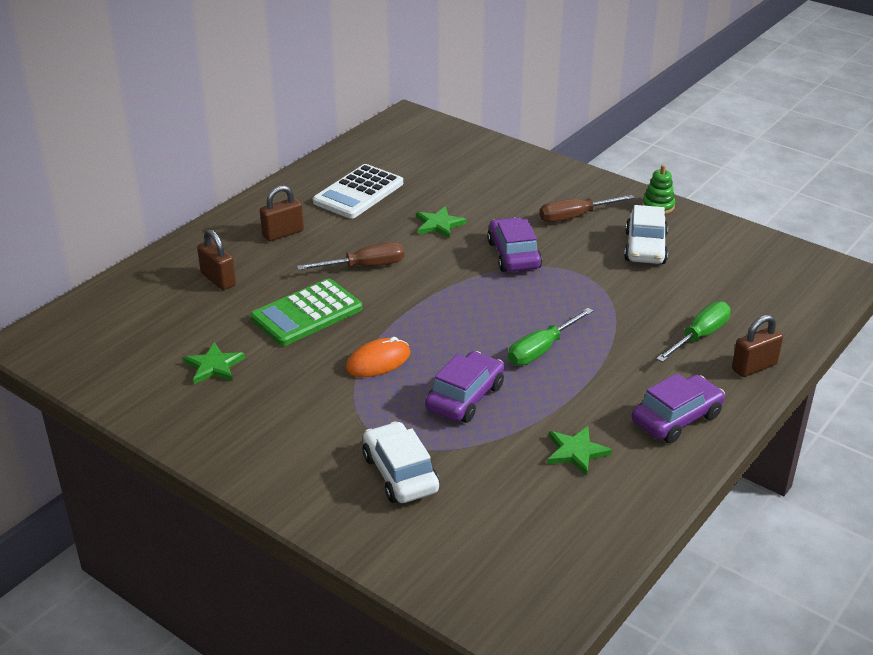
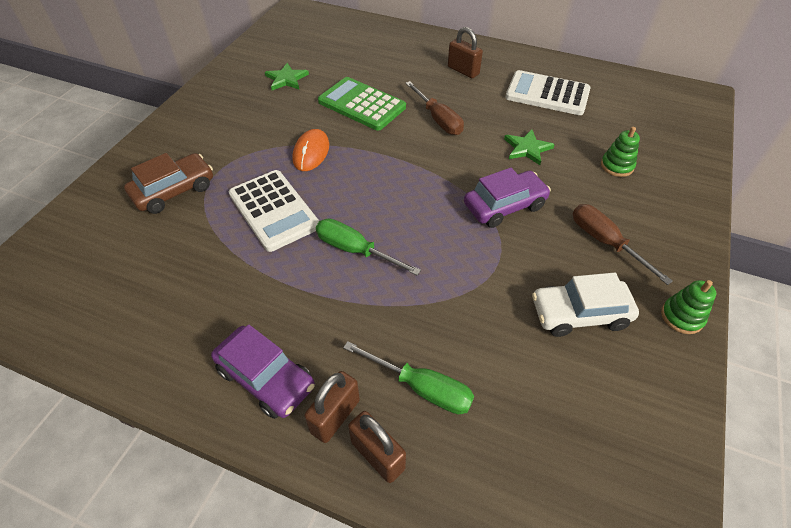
camera: 75 degrees right, 15 degrees up
(218, 279) = (388, 57): brown padlock -> brown padlock (335, 416)
(378, 361) = (311, 152): orange mouse -> orange mouse turned 60 degrees clockwise
(400, 473) = (174, 191): white car -> brown car
(465, 397) = (274, 210): purple car -> white calculator
(485, 185) = (617, 166): none -> green stacking toy
(576, 452) = (206, 298): green star -> none

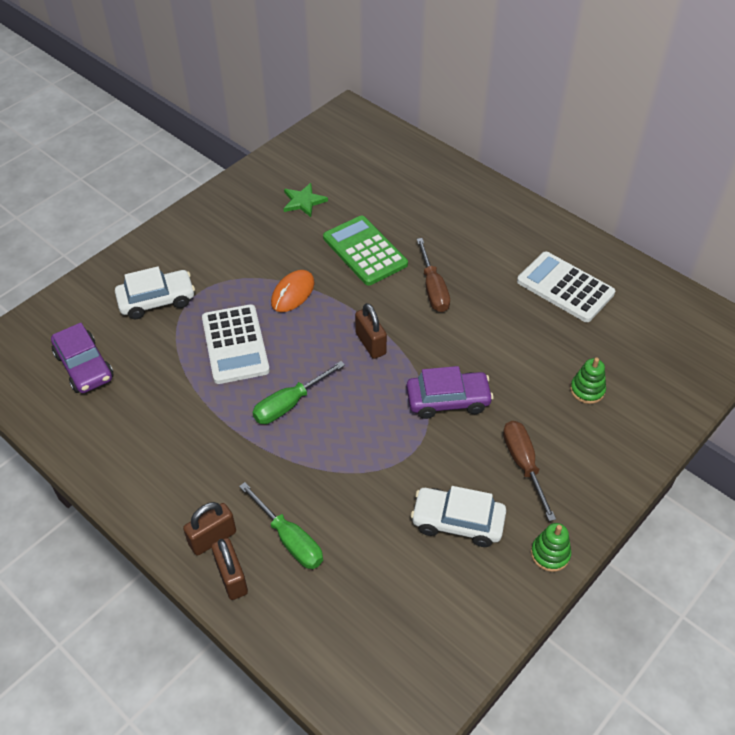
camera: 20 degrees right, 0 degrees up
(174, 191) = (157, 300): brown car -> white car
(266, 378) = (172, 491): purple car -> purple car (84, 366)
(355, 250) = (289, 404): green screwdriver -> green screwdriver turned 90 degrees counterclockwise
(463, 71) = (490, 236): brown padlock -> brown padlock (370, 344)
(527, 148) = (505, 345): green star -> none

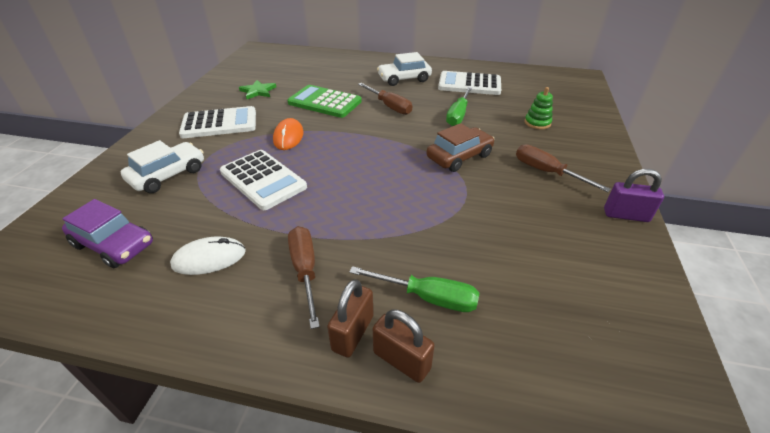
camera: 30 degrees left, 10 degrees down
(147, 416) = (209, 258): none -> white mouse
(212, 465) = (305, 270): none -> brown screwdriver
(236, 243) = (219, 123): none -> white calculator
(289, 404) = (342, 200): green screwdriver -> green screwdriver (458, 115)
(370, 344) = (373, 145): brown padlock -> none
(448, 400) = (459, 156): purple car -> brown car
(457, 522) = (545, 223): white car -> white car (404, 79)
(550, 554) = (626, 215): green stacking toy -> purple padlock

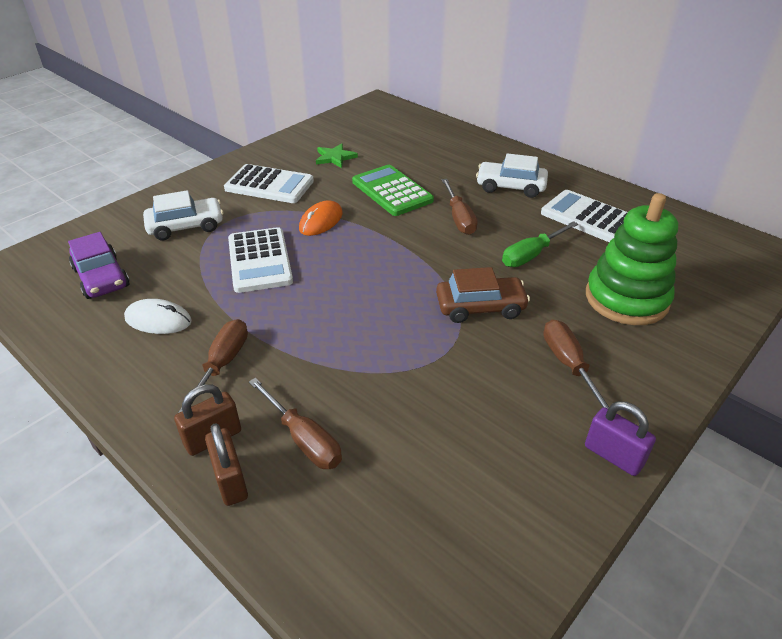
camera: 30 degrees right, 0 degrees up
(428, 297) = (303, 439): green screwdriver -> brown screwdriver
(537, 123) = (626, 299): green stacking toy -> green stacking toy, size x2.24

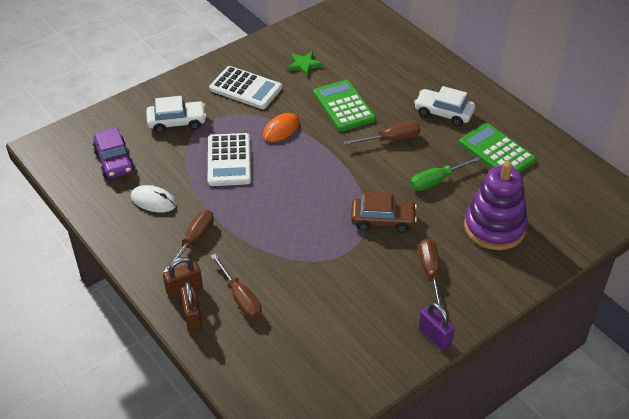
camera: 10 degrees right, 5 degrees up
(459, 218) = (391, 139): brown screwdriver -> brown screwdriver turned 105 degrees counterclockwise
(588, 218) = (496, 152): white calculator -> green calculator
(626, 299) = (494, 227): green stacking toy -> purple stacking toy

